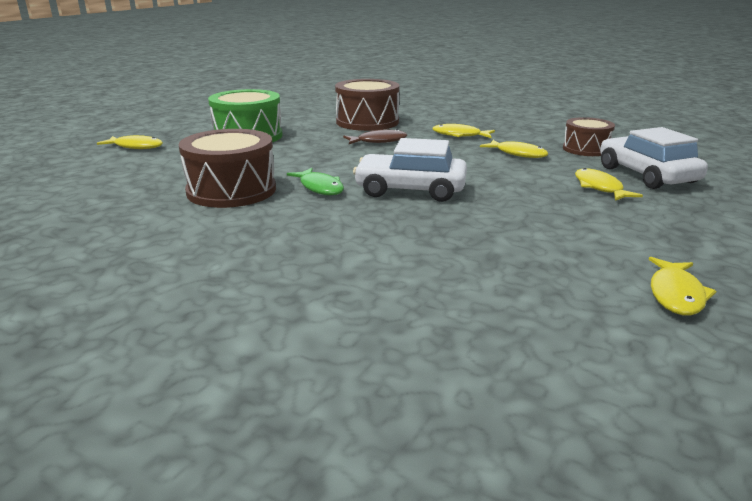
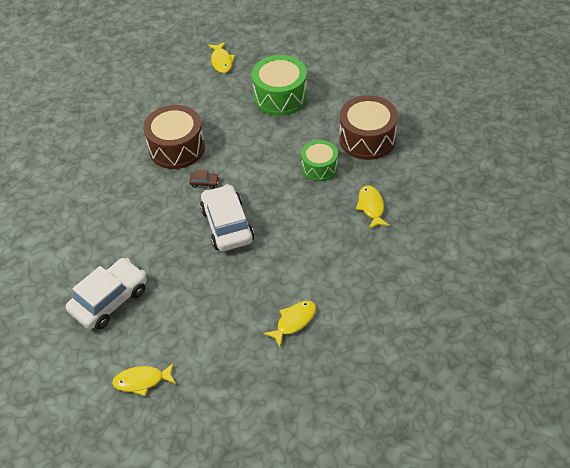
camera: 65 degrees right, 25 degrees up
(320, 188) = (204, 182): green fish -> brown car
(378, 141) = (319, 167): brown fish -> green drum
(517, 154) = (345, 256): yellow fish -> none
(586, 149) = (389, 296): brown drum -> none
(647, 175) = (343, 345): white car -> white car (109, 300)

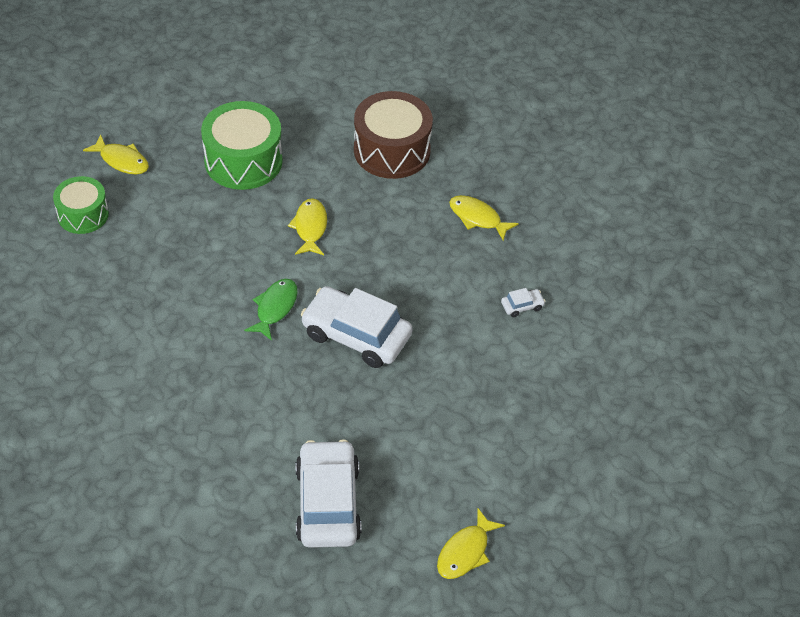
camera: 50 degrees left, 0 degrees up
(176, 148) = (193, 292): brown drum -> none
(204, 182) = (275, 308): brown car -> green fish
(294, 321) = (538, 381): yellow fish -> yellow fish (310, 227)
(319, 167) = (379, 211): green drum -> green drum (83, 214)
(336, 273) = (522, 306): none -> white car

